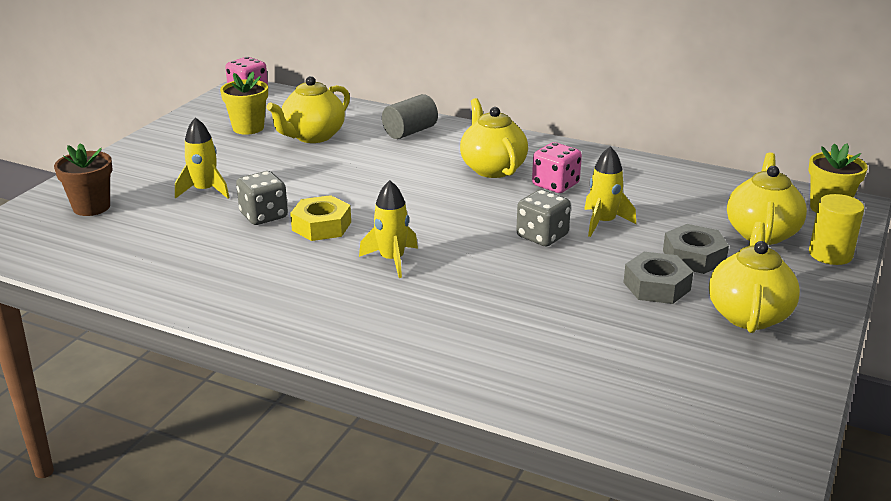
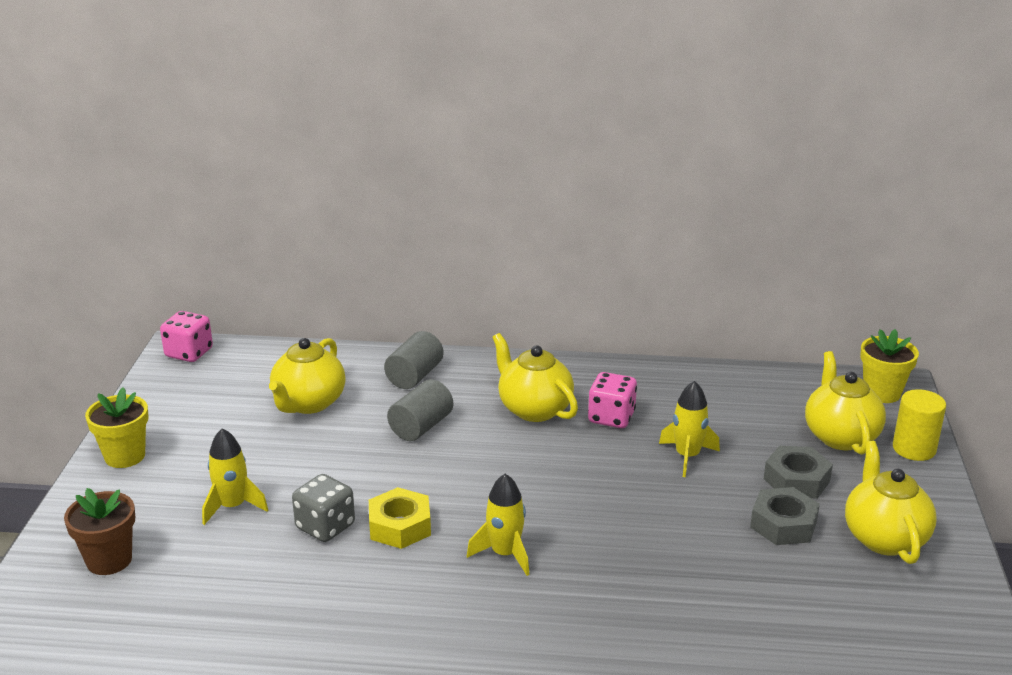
camera: 20 degrees left, 0 degrees up
(248, 128) = (224, 406): yellow flower pot -> yellow flower pot (125, 456)
(389, 165) = (421, 427): none -> grey cylinder
(542, 236) = (638, 487): grey dice -> none

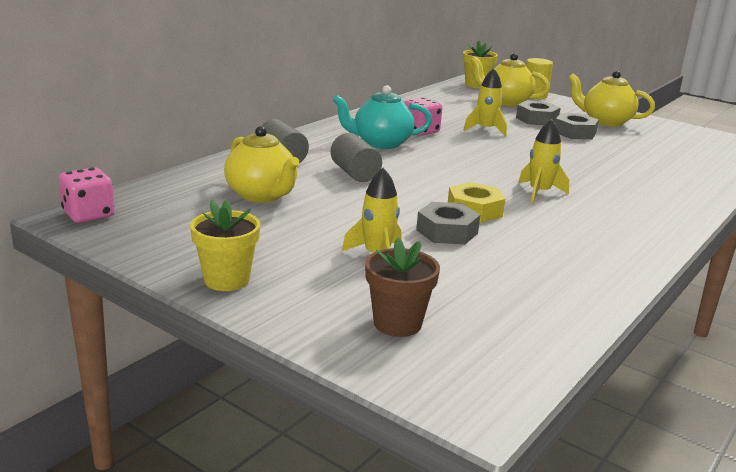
camera: 60 degrees left, 5 degrees down
(325, 526) = (447, 231): grey dice -> grey nut
(534, 409) = (381, 143): yellow teapot -> turquoise teapot

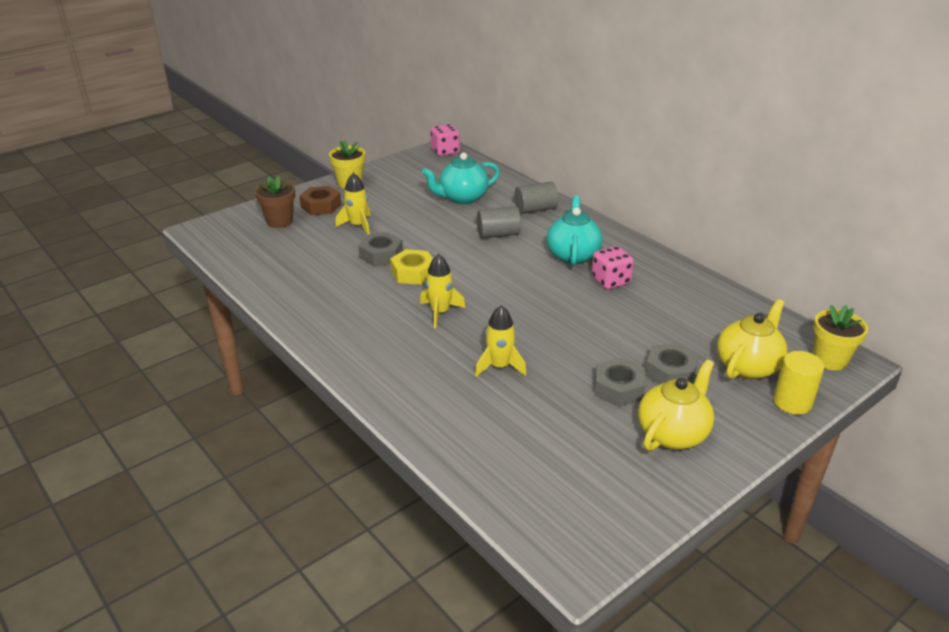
camera: 105 degrees right, 10 degrees up
(262, 195) = (462, 198): yellow teapot -> turquoise teapot
(324, 294) = (321, 206): none -> brown nut
(486, 130) = (621, 323): yellow rocket -> yellow rocket (499, 366)

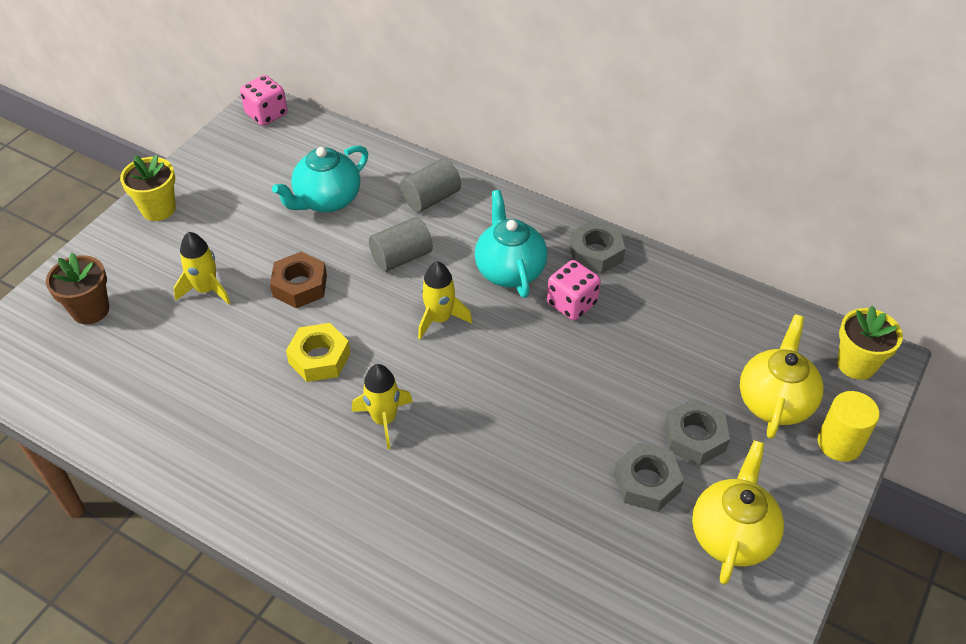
camera: 20 degrees left, 15 degrees up
(321, 206) = (137, 264): brown nut -> brown nut (300, 286)
(381, 255) = (262, 336): grey nut -> grey nut (596, 253)
(499, 366) = (495, 491): yellow rocket -> yellow rocket (440, 319)

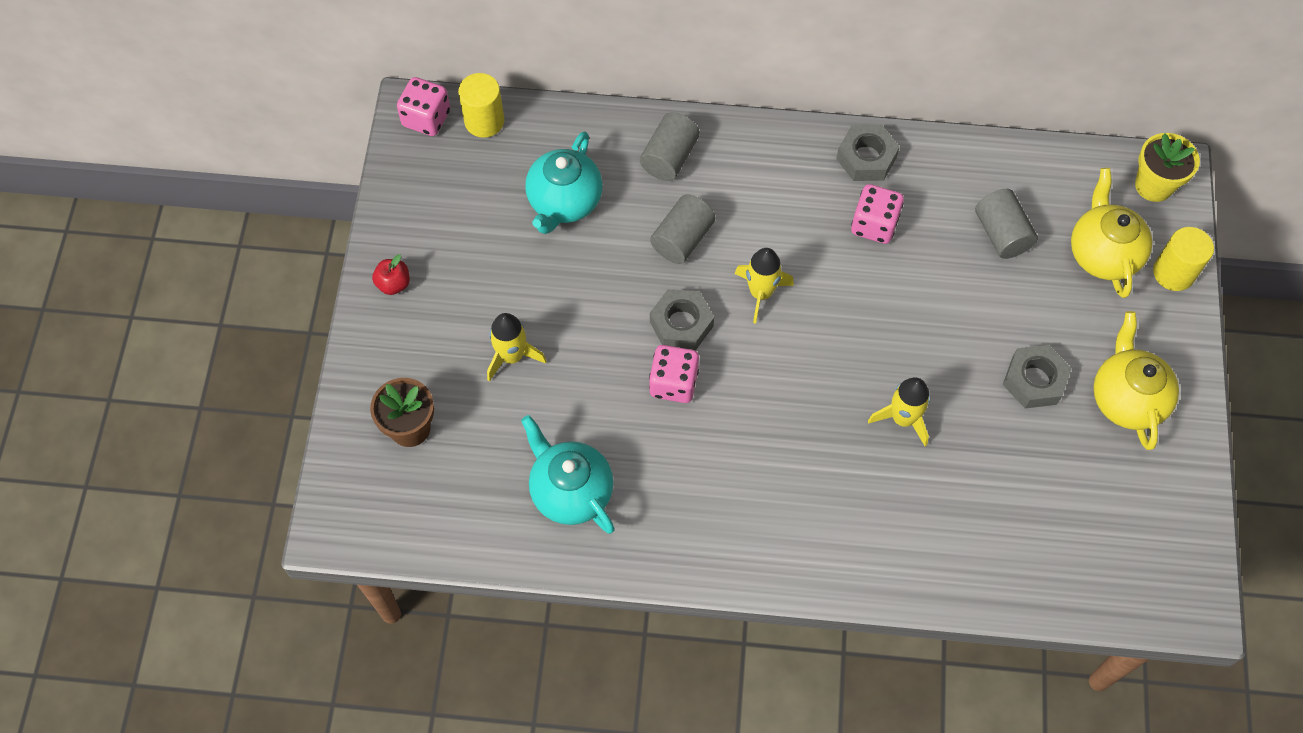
camera: 25 degrees left, 15 degrees up
(158, 209) = (393, 284): yellow flower pot -> red apple
(300, 286) = (602, 313): brown nut -> none
(307, 129) = (484, 121): none -> yellow cylinder
(319, 358) = (673, 383): yellow nut -> pink dice
(384, 420) = (773, 420): yellow rocket -> yellow rocket (903, 418)
(509, 270) = (795, 211): turquoise teapot -> turquoise teapot (570, 491)
(685, 351) = (1001, 234): none -> grey cylinder
(695, 437) = (1052, 319): grey nut -> grey nut (681, 324)

